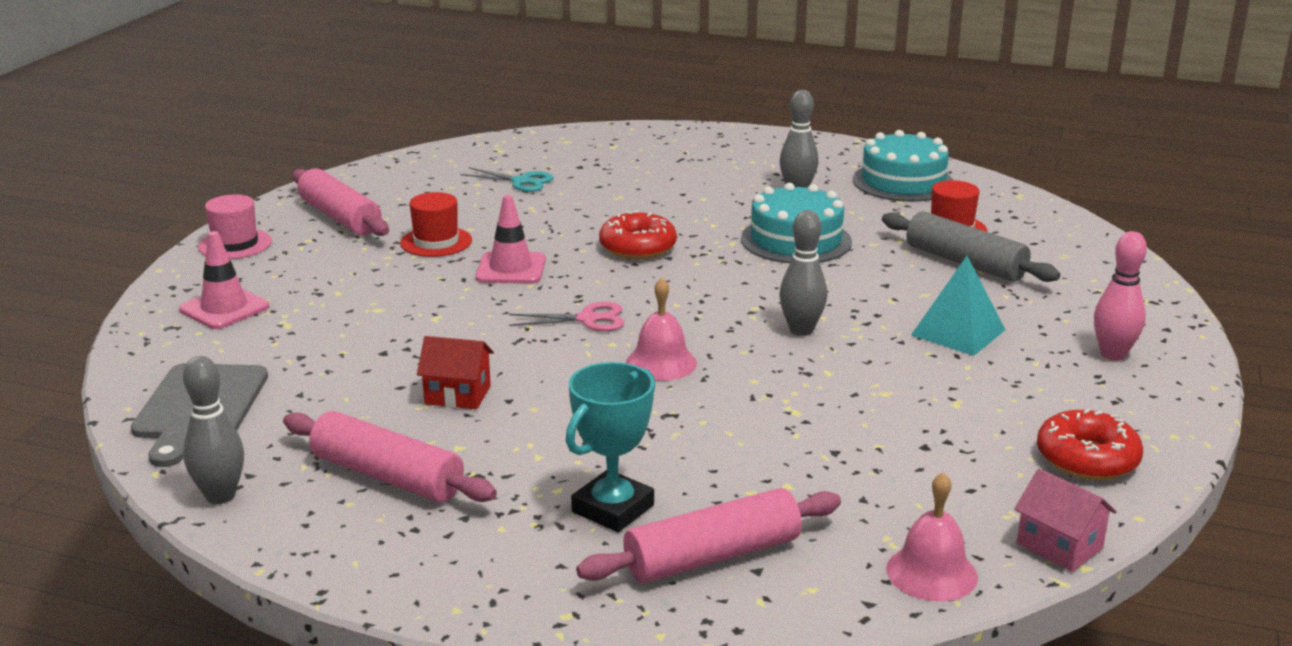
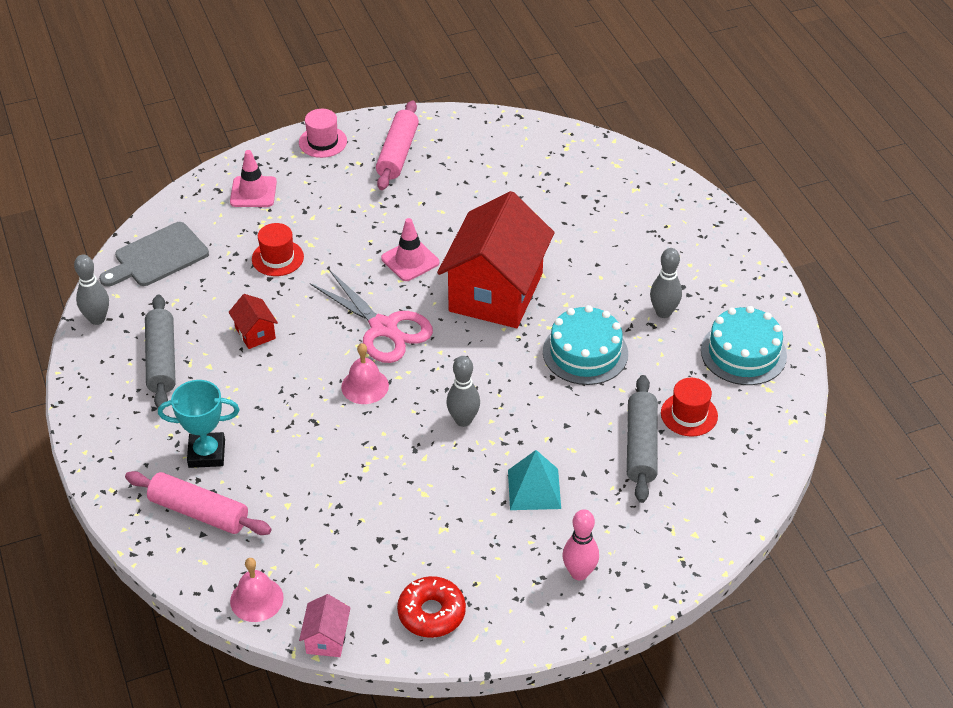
camera: 50 degrees right, 20 degrees up
(387, 476) = (162, 360): pink rolling pin -> grey rolling pin
(436, 242) = (410, 210): red hat -> red hat (277, 258)
(521, 181) = (530, 187): turquoise scissors -> none
(587, 319) = (383, 328): pink scissors -> pink scissors, size x1.84
(637, 247) = (495, 292): red donut -> red house

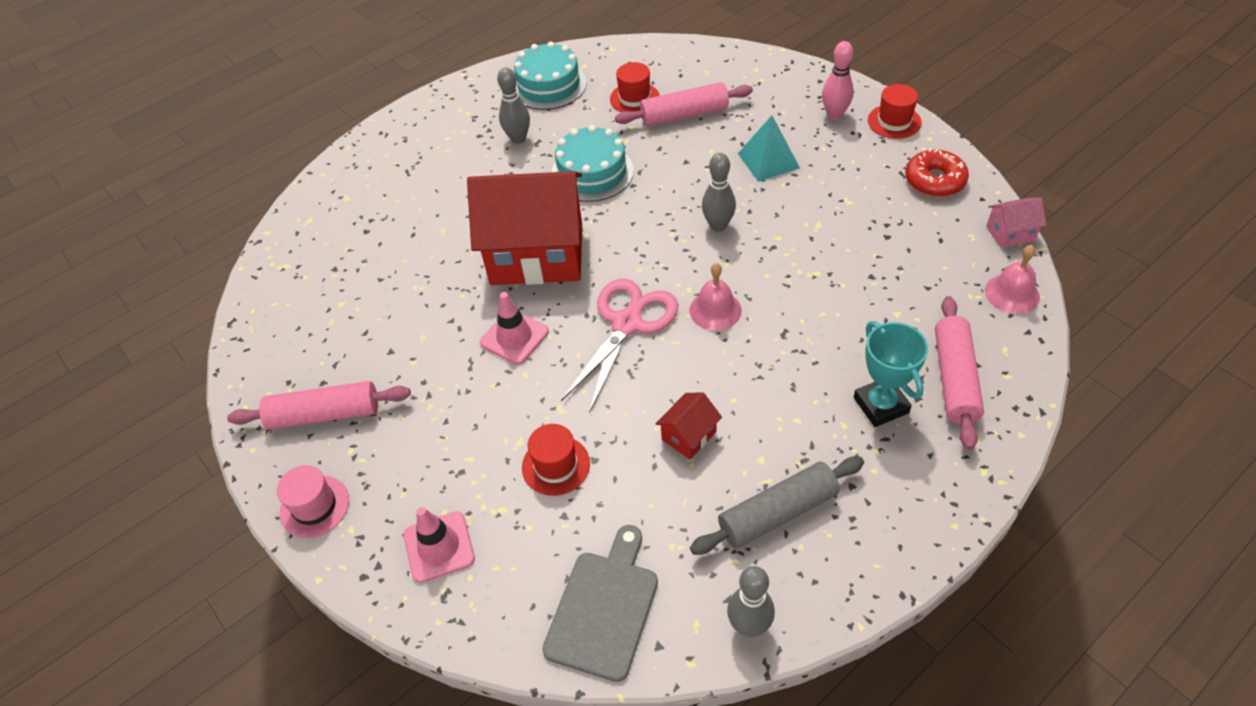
camera: 105 degrees left, 5 degrees up
(157, 256) = (604, 608): grey cutting board -> grey cutting board turned 105 degrees counterclockwise
(541, 622) = (894, 121): none -> red hat
(641, 446) = (684, 115): grey rolling pin -> pink rolling pin

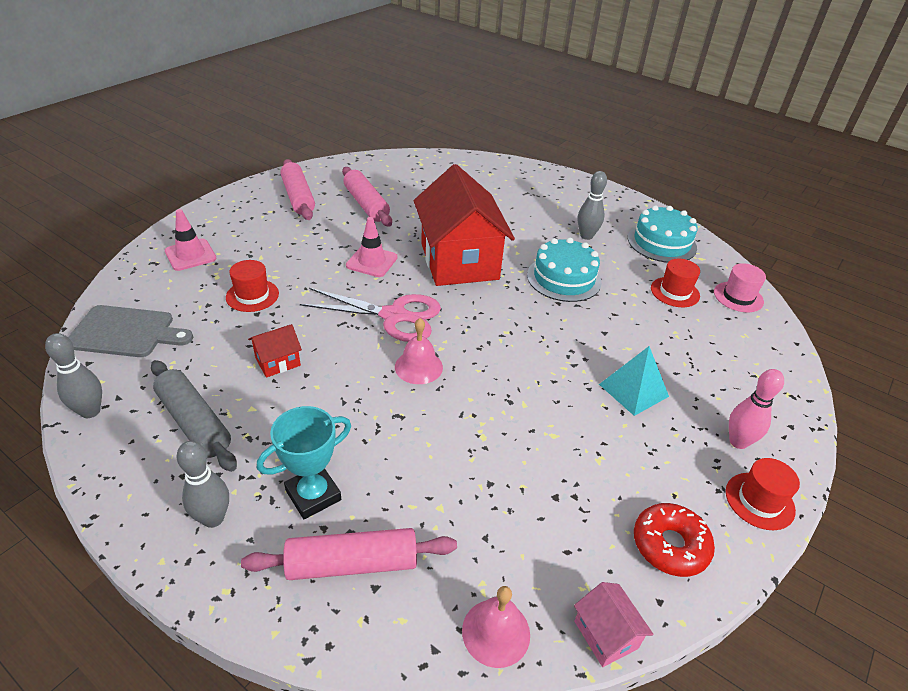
camera: 70 degrees right, 10 degrees down
(314, 506) = (228, 206): pink hat -> pink hat (738, 297)
(684, 115) = (670, 325): pink rolling pin -> pink rolling pin (366, 204)
(689, 436) = (278, 362): red house -> red house turned 60 degrees counterclockwise
(718, 226) = (526, 360): grey bowling pin -> grey bowling pin (213, 518)

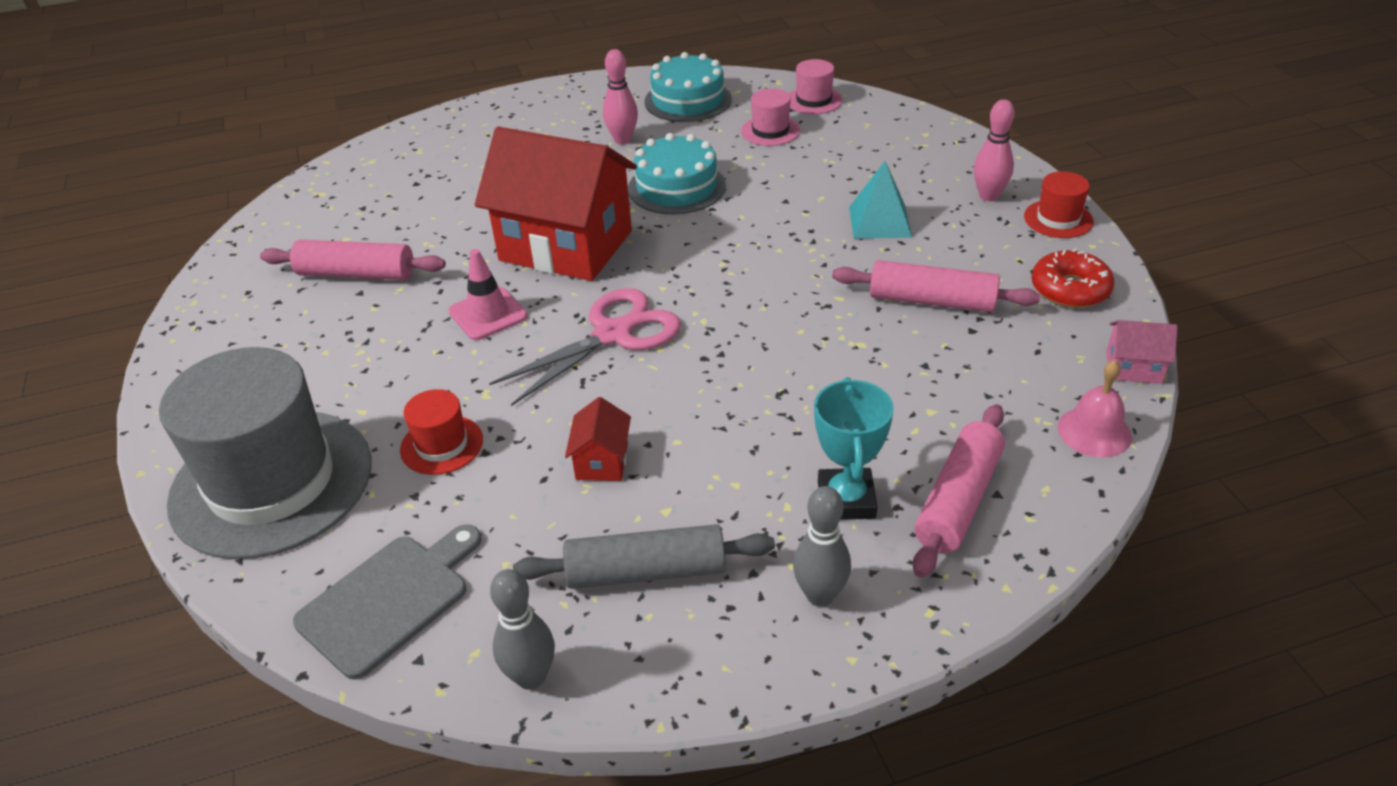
camera: 50 degrees left, 0 degrees up
(190, 255) = (271, 482): pink traffic cone -> grey hat
(298, 197) = (258, 329): pink rolling pin -> pink rolling pin (932, 301)
(418, 367) = (718, 348): pink bell -> none
(586, 236) = (622, 140): grey bowling pin -> pink bowling pin
(675, 292) = (770, 131): red hat -> pink hat

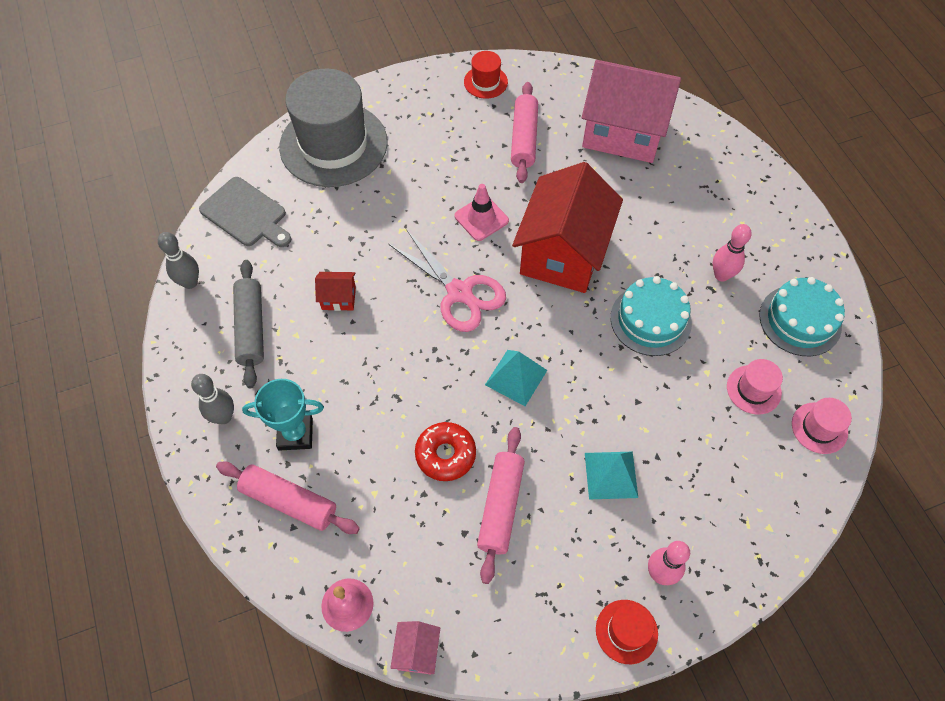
camera: 85 degrees right, 20 degrees up
(383, 193) = (623, 132): none -> pink house
(442, 445) = (358, 215): red hat -> red hat (485, 82)
(751, 287) = (516, 377): none -> turquoise pyramid
(1070, 289) = (518, 621): red donut -> red donut (445, 454)

